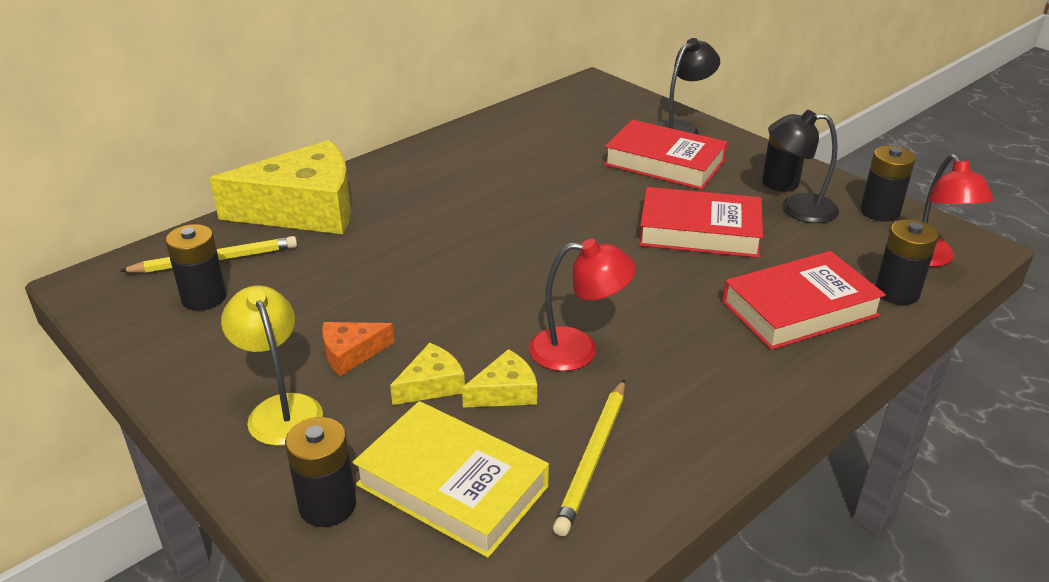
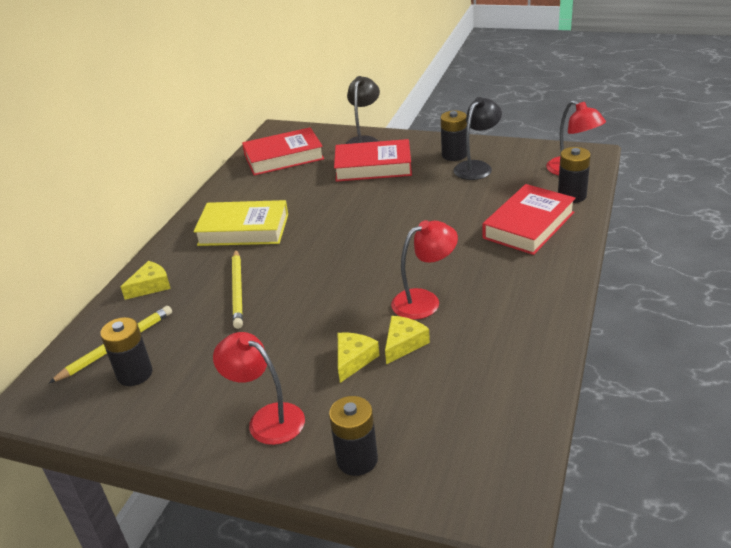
camera: 25 degrees left, 0 degrees up
(281, 409) = (267, 419): yellow lamp -> red lamp
(304, 209) = (150, 286): yellow cheese -> yellow cheese, size x0.43
(351, 353) = (281, 364): orange cheese -> none
(452, 485) = (423, 411): yellow book -> yellow book (243, 229)
(593, 458) = (490, 358): yellow pencil -> yellow pencil (237, 290)
(699, 231) = (432, 201): red book -> red book (283, 157)
(797, 208) = (477, 167): black lamp -> black lamp turned 150 degrees clockwise
(879, 212) = (524, 152): black battery -> none

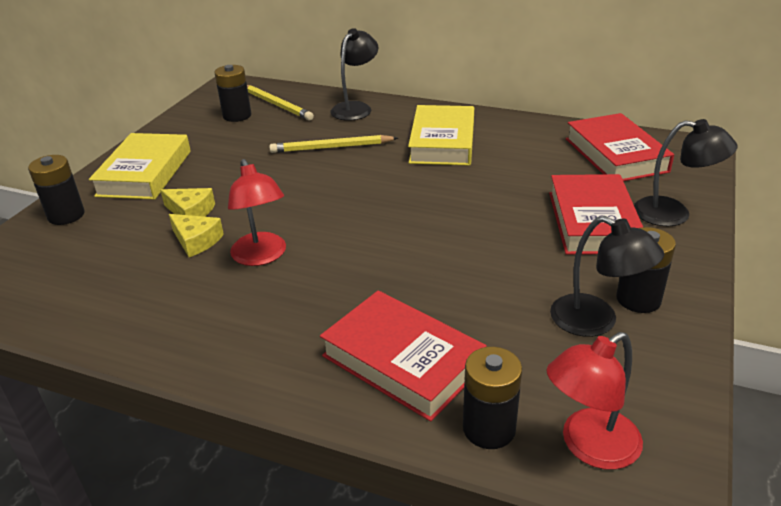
camera: 90 degrees right, 0 degrees up
(150, 286) = (355, 108): yellow cheese -> black lamp
(267, 419) = (145, 173): red lamp -> yellow book

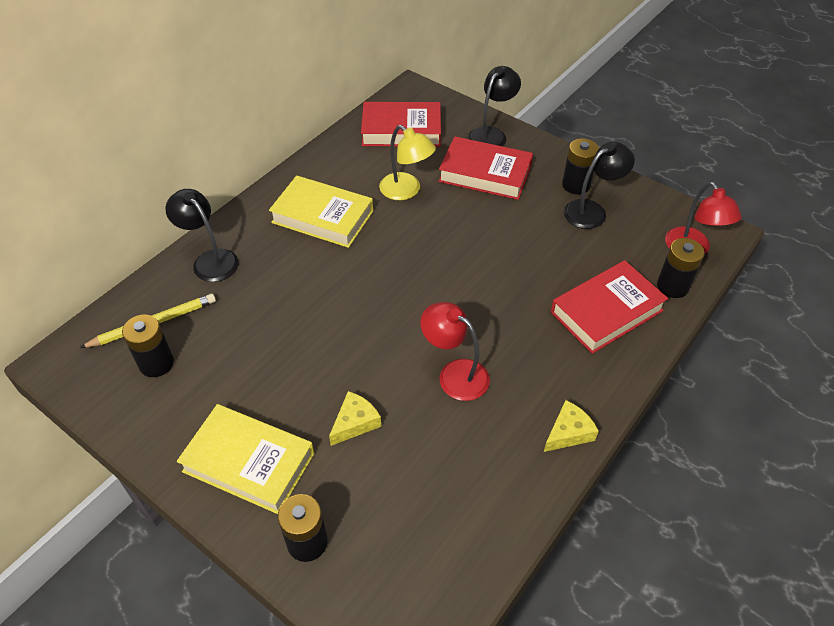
camera: 75 degrees left, 15 degrees up
(196, 241) = (410, 421): yellow cheese -> yellow cheese (568, 432)
(262, 256) = (455, 374): red lamp -> red lamp turned 135 degrees counterclockwise
(331, 147) = (285, 294): yellow pencil -> none
(516, 177) = (406, 191): none -> yellow lamp

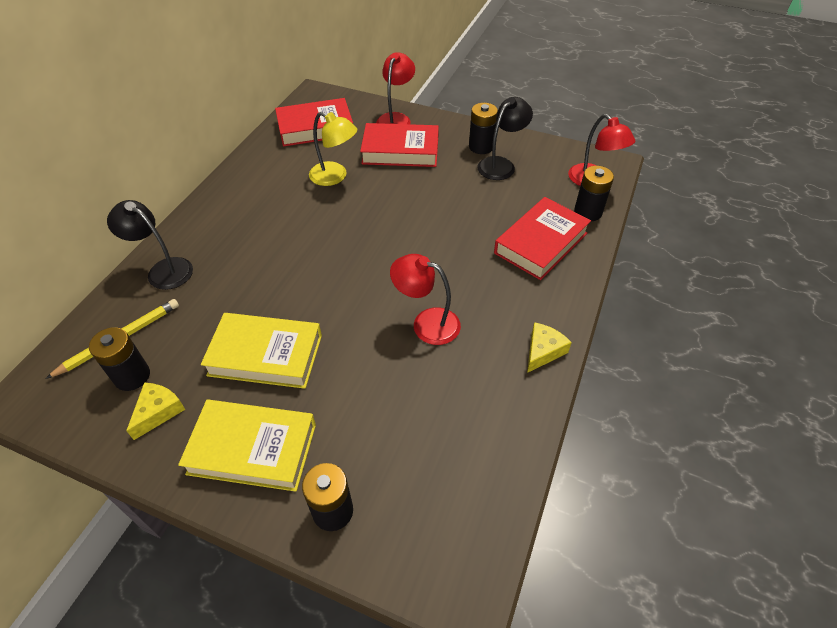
camera: 15 degrees left, 0 degrees up
(322, 217) = (263, 212): yellow book -> yellow book (265, 355)
(355, 422) = (347, 387): yellow cheese -> yellow cheese (158, 412)
(491, 134) = (396, 119): black lamp -> red lamp

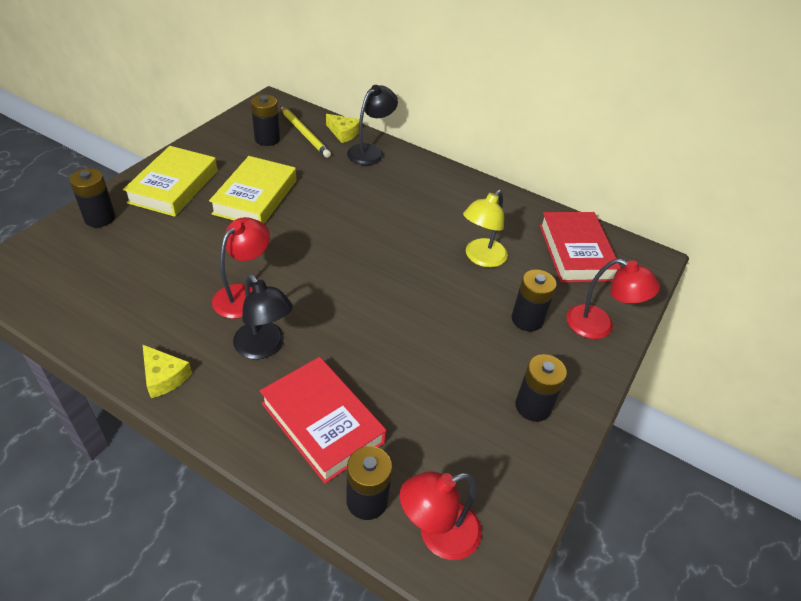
camera: 95 degrees right, 5 degrees down
(158, 412) = (230, 149): yellow cheese -> yellow cheese (343, 133)
(400, 151) = (527, 319): red book -> black battery
(501, 164) = (489, 420): black lamp -> black lamp (264, 347)

